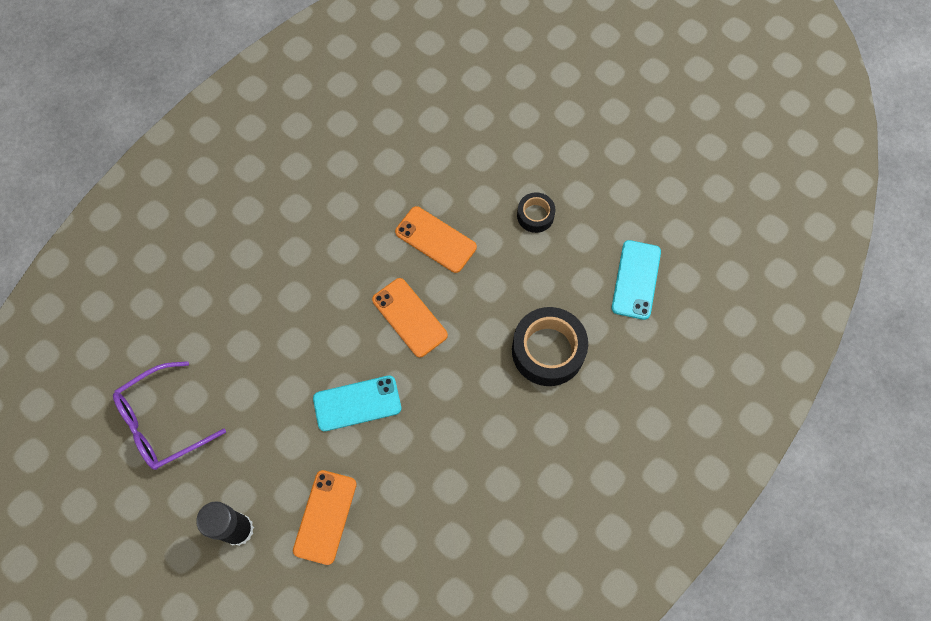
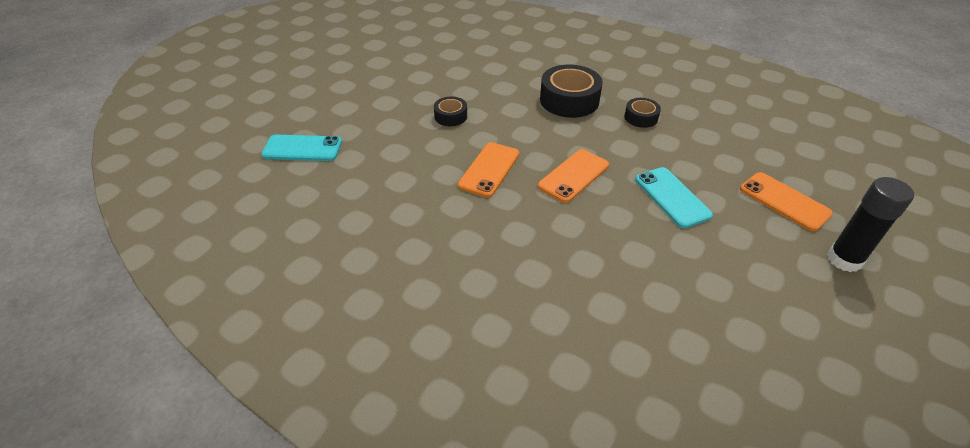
camera: 100 degrees left, 25 degrees down
(162, 422) = (792, 355): purple glasses -> none
(325, 517) = (784, 201): orange phone -> orange phone turned 45 degrees clockwise
(498, 423) = (641, 117): none -> black tape
(636, 280) = (495, 67): turquoise phone -> turquoise phone (302, 148)

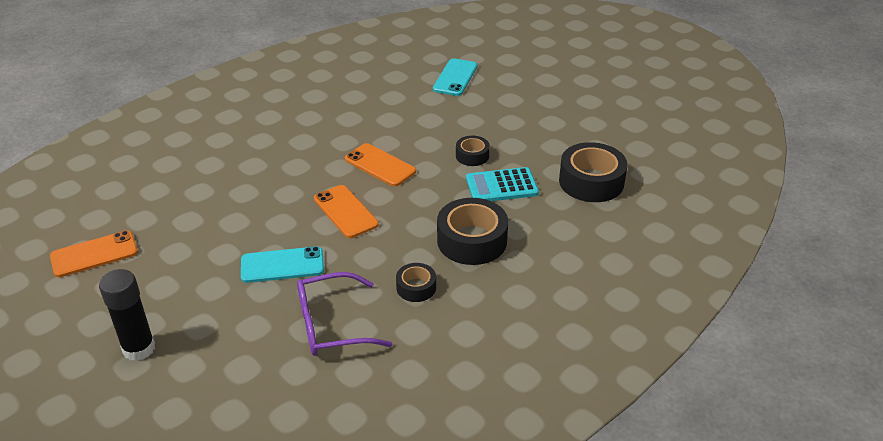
camera: 105 degrees right, 5 degrees down
(464, 57) = (591, 181): none -> black tape
(490, 95) = (501, 186): none -> turquoise calculator
(714, 150) = (331, 325): none -> purple glasses
(784, 201) = (228, 345): orange phone -> orange phone (94, 254)

